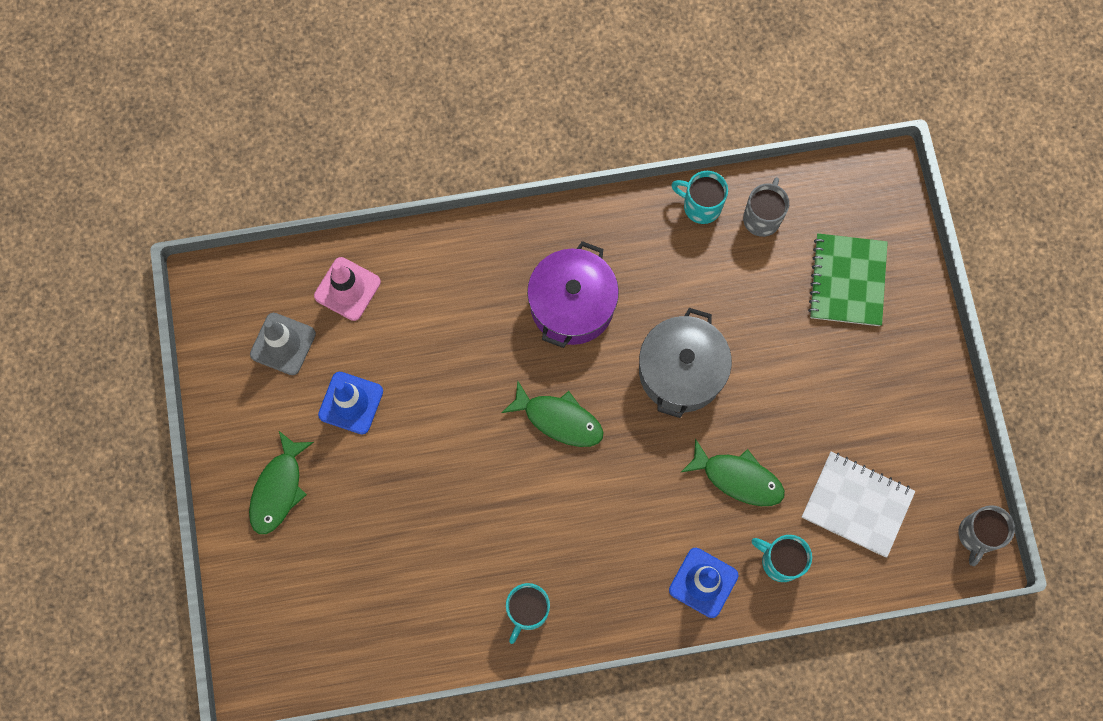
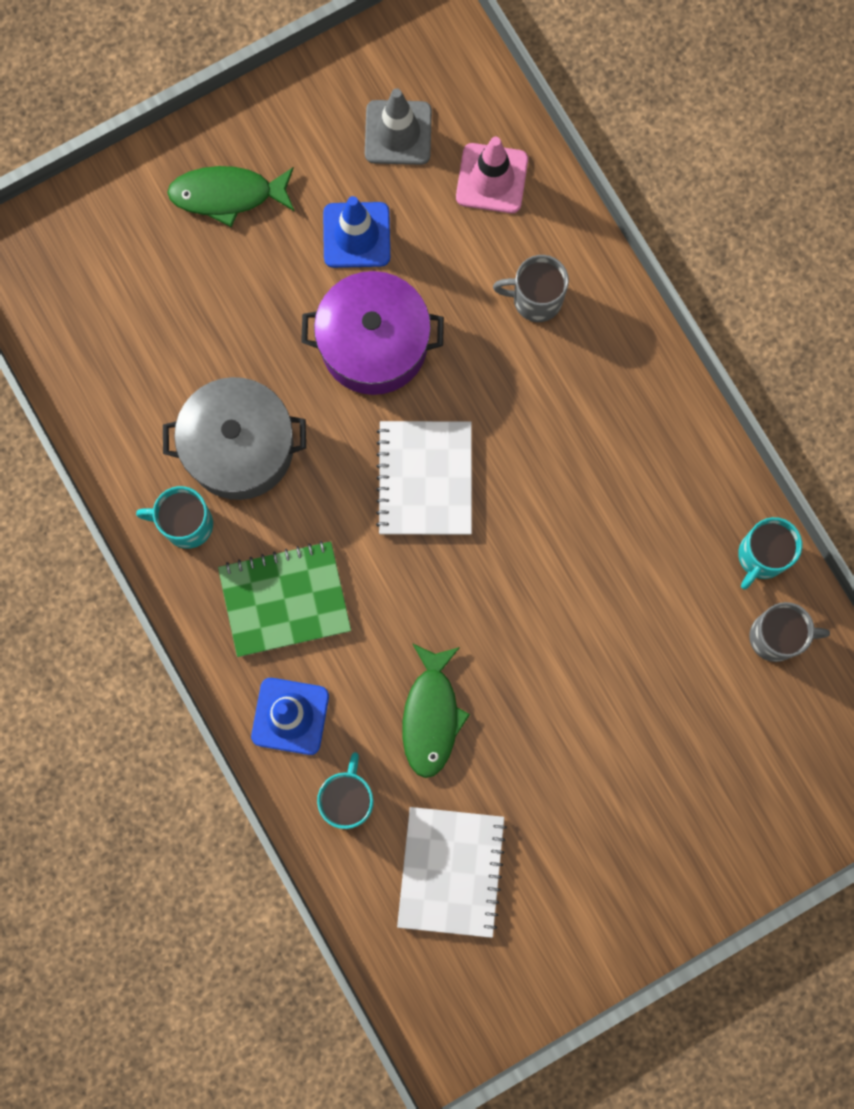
camera: 70 degrees right, 5 degrees up
(559, 419) = (425, 479): green fish -> white notebook
(572, 305) = (572, 444): purple pot -> purple pot (374, 344)
(681, 371) = (538, 603): grey pot -> grey pot (239, 447)
(701, 206) = (761, 556): turquoise mug -> turquoise mug turned 150 degrees counterclockwise
(847, 281) = (734, 770): green notebook -> green notebook (285, 600)
(977, 535) = (466, 1033): grey mug -> grey mug (536, 299)

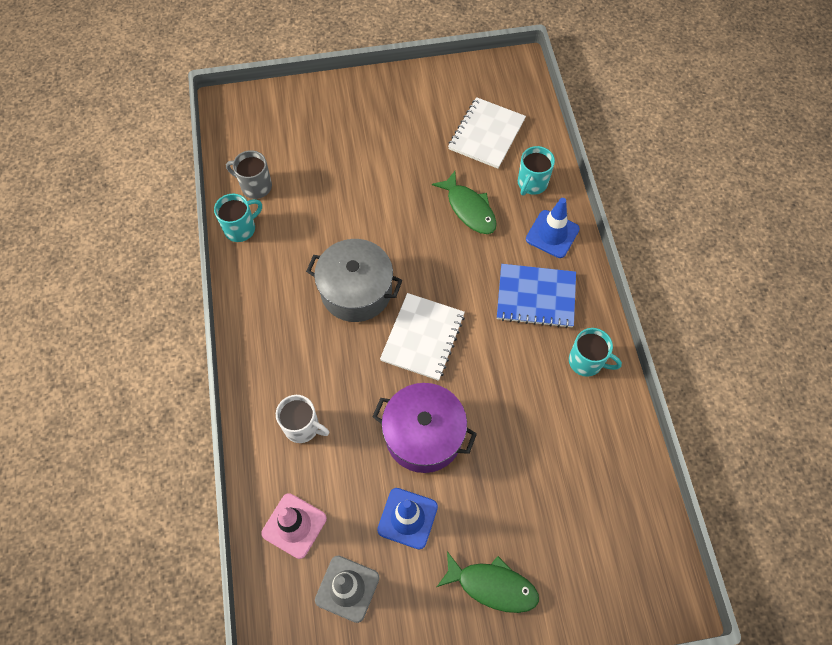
camera: 160 degrees left, 15 degrees down
(239, 447) = (537, 398): grey pot -> grey pot (356, 291)
(285, 600) = (536, 297): green notebook -> blue notebook
(431, 716) = (469, 209): green fish -> green fish turned 120 degrees clockwise
(536, 299) = (302, 427): grey mug -> white mug

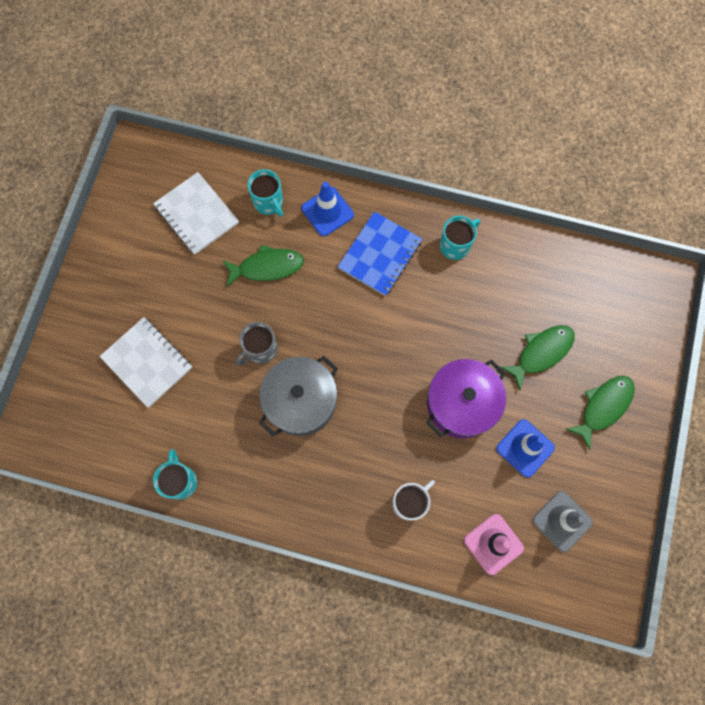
camera: 65 degrees left, 10 degrees up
(255, 186) = (140, 449): grey mug -> grey mug (260, 349)
(422, 337) = (373, 364): white notebook -> white notebook (147, 362)
(518, 494) = (541, 353): none -> green fish

